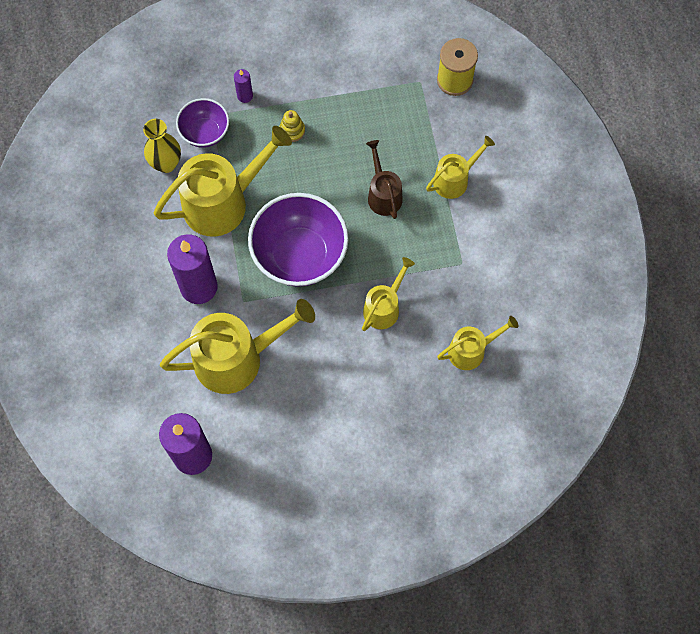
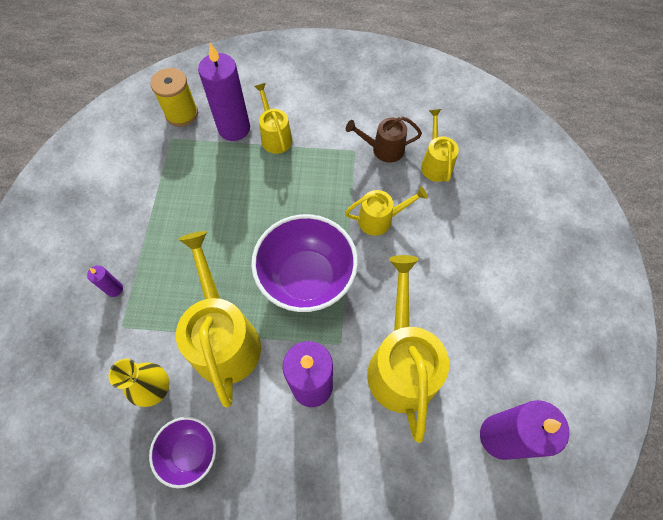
camera: 75 degrees left, 5 degrees down
(205, 133) = (138, 339): purple bowl -> purple bowl (190, 452)
(292, 130) = (172, 254): yellow stacking toy -> none
(383, 194) = (269, 193): brown watering can -> brown watering can (383, 149)
(384, 307) = (380, 219): yellow watering can -> yellow watering can turned 120 degrees clockwise
(452, 136) = (234, 128): none -> purple candle

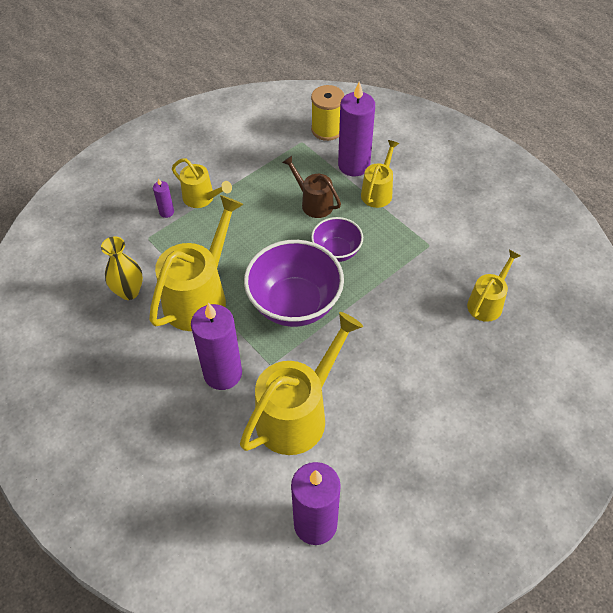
camera: 45 degrees right, 10 degrees down
(190, 452) = (110, 345): purple bowl -> purple bowl (336, 251)
(380, 219) = (394, 307): yellow watering can -> yellow watering can (202, 198)
(383, 149) = (455, 261): brown watering can -> brown watering can (314, 203)

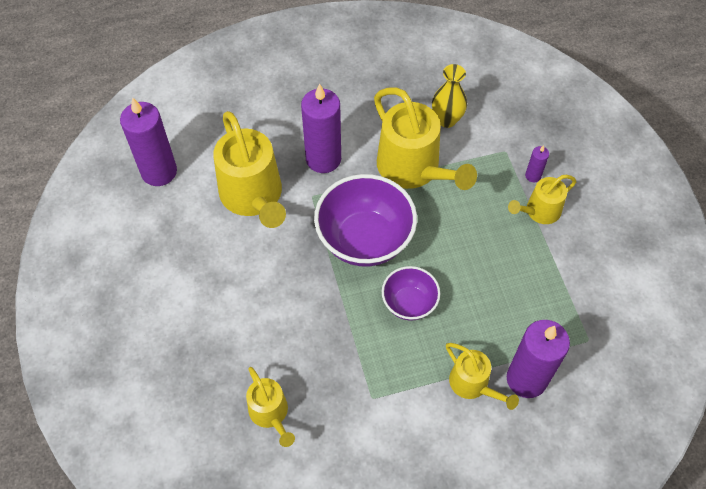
camera: 115 degrees right, 5 degrees up
(314, 203) = (486, 311): brown watering can -> none
(327, 129) = (599, 377): yellow spool -> none

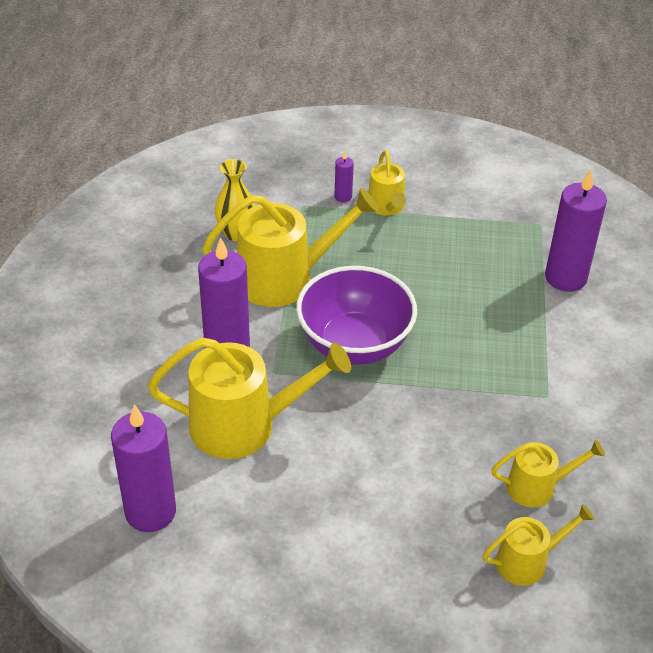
camera: 70 degrees left, 15 degrees down
(409, 303) = (449, 333): purple bowl -> none
(473, 384) = (558, 316): yellow watering can -> yellow watering can (527, 561)

